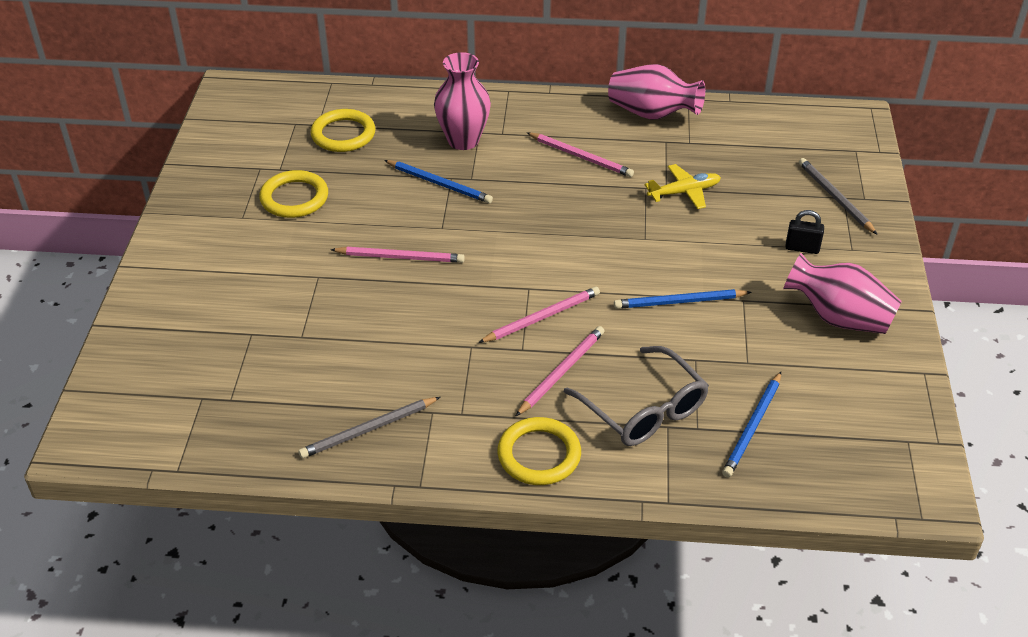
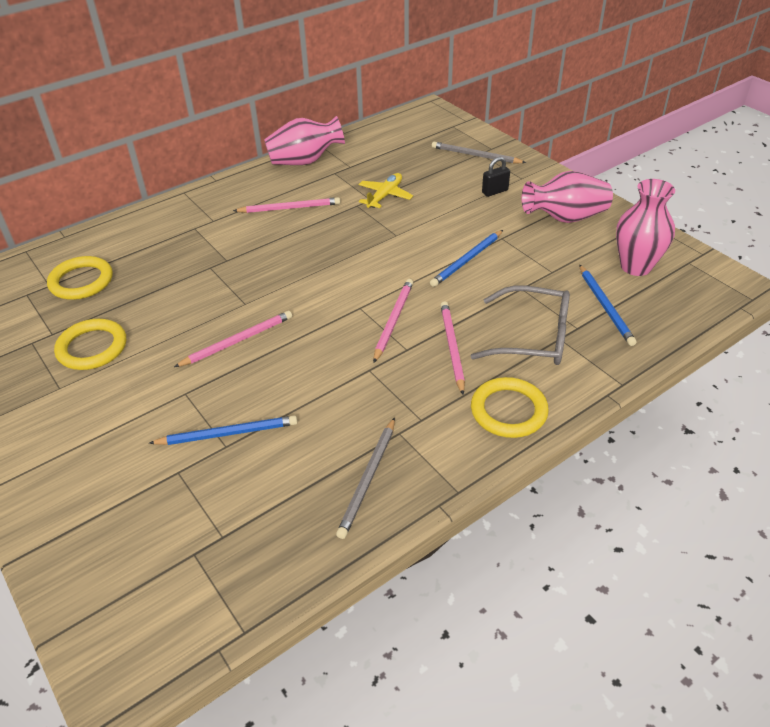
camera: 40 degrees left, 0 degrees up
(439, 184) = (206, 275): blue pencil -> blue pencil (228, 433)
(463, 140) = (189, 239): pink vase -> pink vase (635, 266)

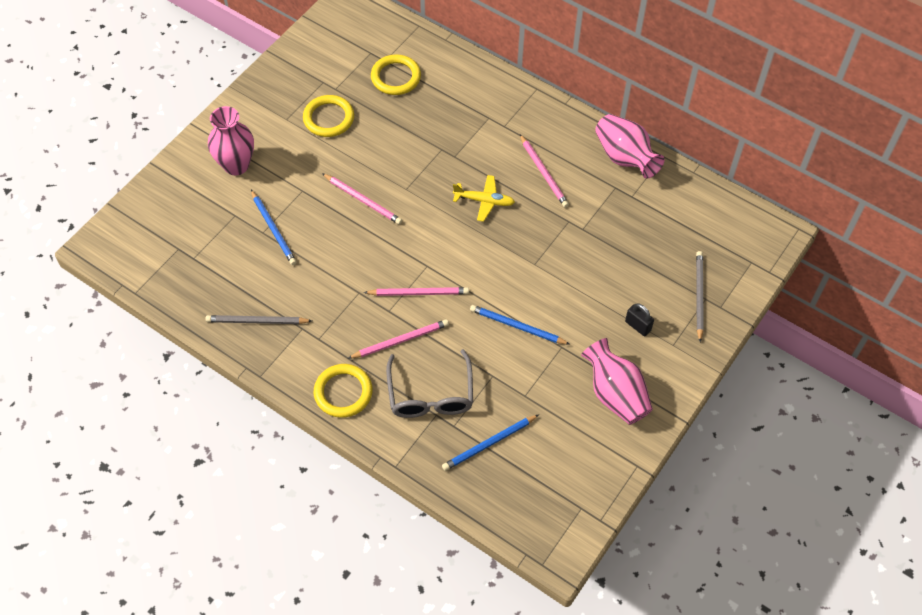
camera: 70 degrees right, 15 degrees up
(385, 196) = (592, 238): yellow plane -> yellow plane (484, 201)
(635, 266) = (557, 463): pink vase -> pink vase (236, 165)

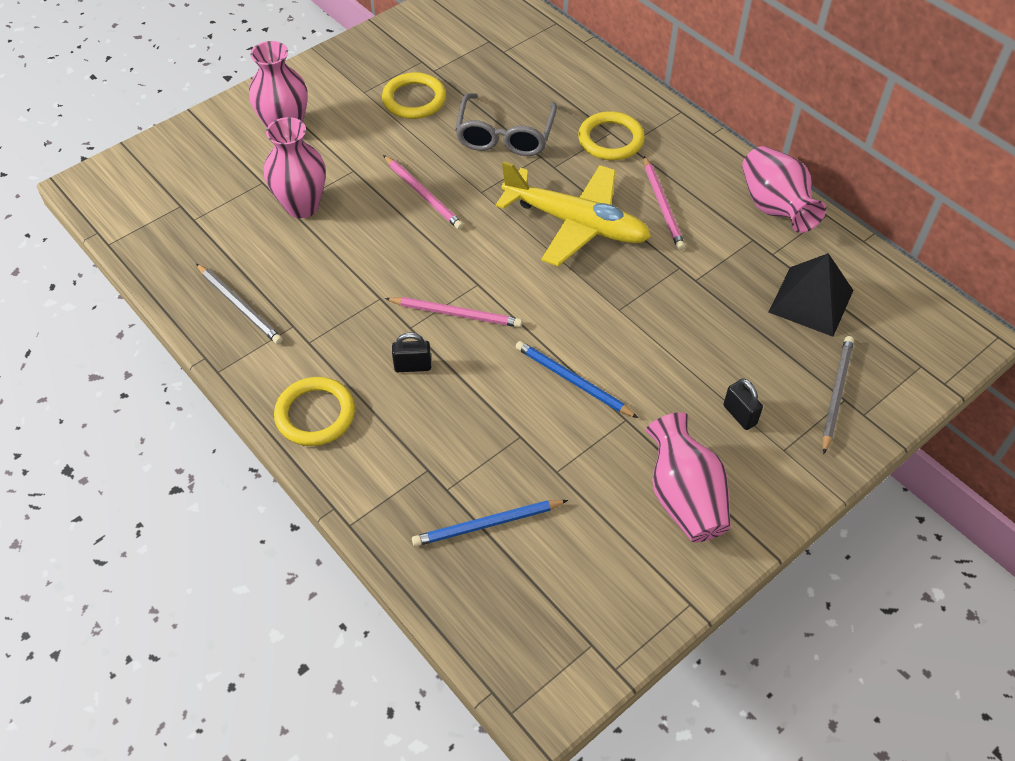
camera: 15 degrees right, 5 degrees down
(257, 321) = (240, 306): grey pencil -> grey pencil turned 150 degrees counterclockwise
(273, 229) = (302, 206): blue pencil -> pink vase
(396, 77) = (510, 70): yellow ring -> yellow ring (610, 140)
(400, 340) = (413, 366): pink pencil -> black padlock
(430, 395) = (429, 443): grey glasses -> grey glasses (505, 136)
(484, 201) = (575, 223): yellow plane -> yellow plane, size x1.93
(667, 228) = (811, 301): none -> black pyramid

